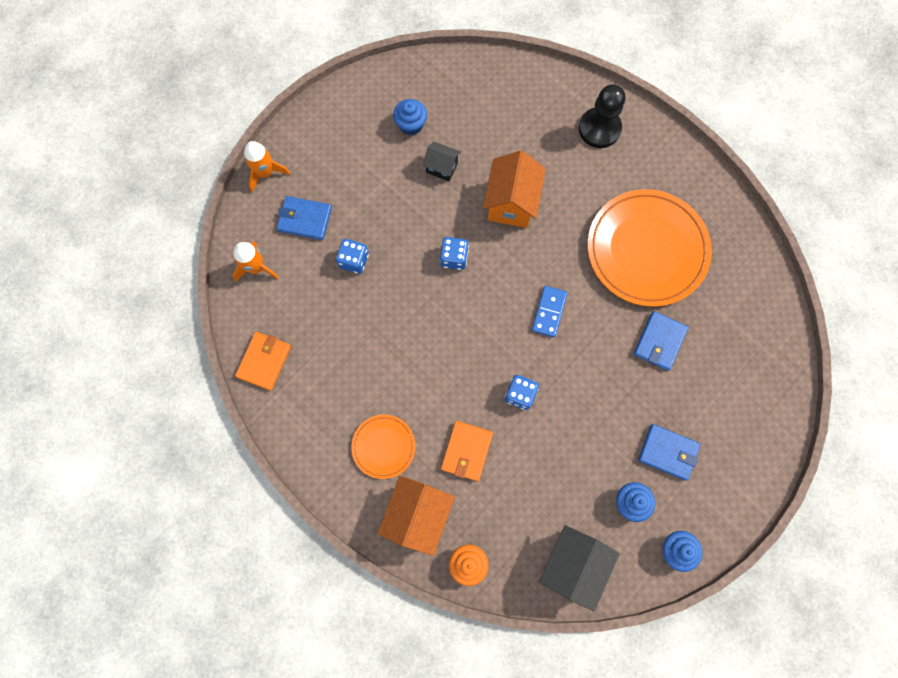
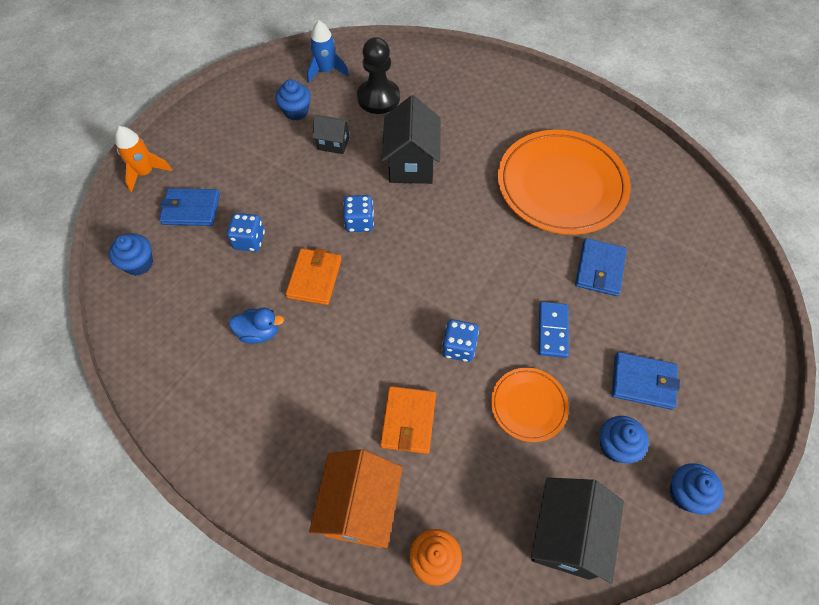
camera: 10 degrees left, 15 degrees down
(256, 268) = (139, 263): orange rocket -> blue cupcake
(264, 361) = (152, 360): orange wallet -> orange wallet (314, 278)
(354, 351) = (259, 332): none -> blue duck
(383, 446) = (306, 433): orange plate -> orange plate (528, 405)
(446, 80) = (326, 71): none -> blue rocket
(511, 203) = (411, 164): orange house -> black house
(549, 312) = (473, 258): blue domino -> blue domino (553, 330)
(599, 129) = (486, 90): black pawn -> black pawn (378, 98)

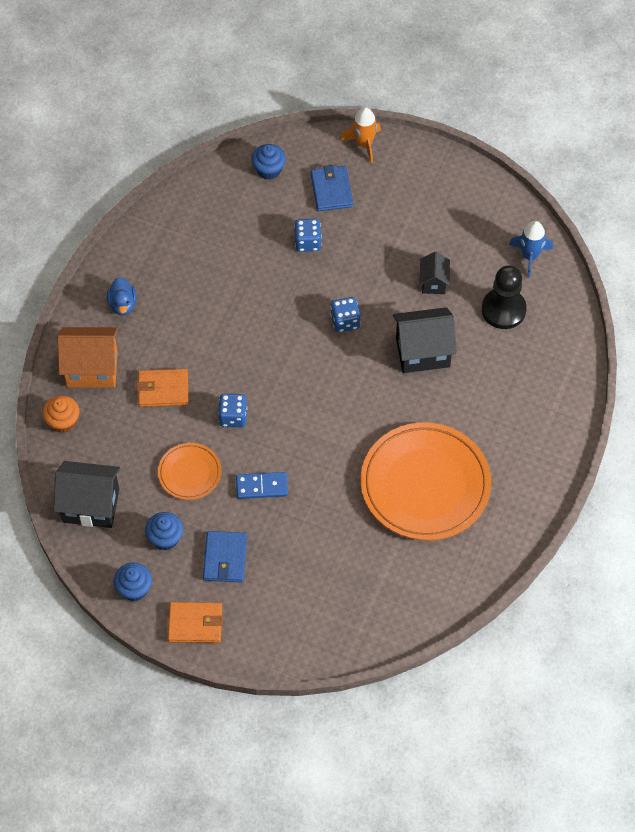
camera: 80 degrees right, 0 degrees up
(259, 332) = (221, 271): blue duck -> blue duck (122, 304)
(296, 111) = (467, 242): blue cupcake -> none
(314, 278) = (279, 299): orange wallet -> orange wallet (195, 624)
(599, 269) = (333, 522): blue wallet -> none

